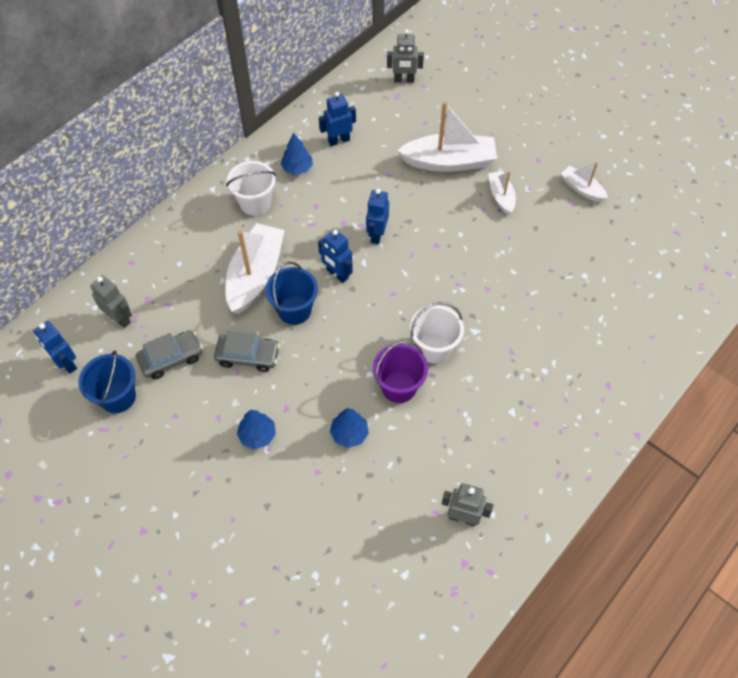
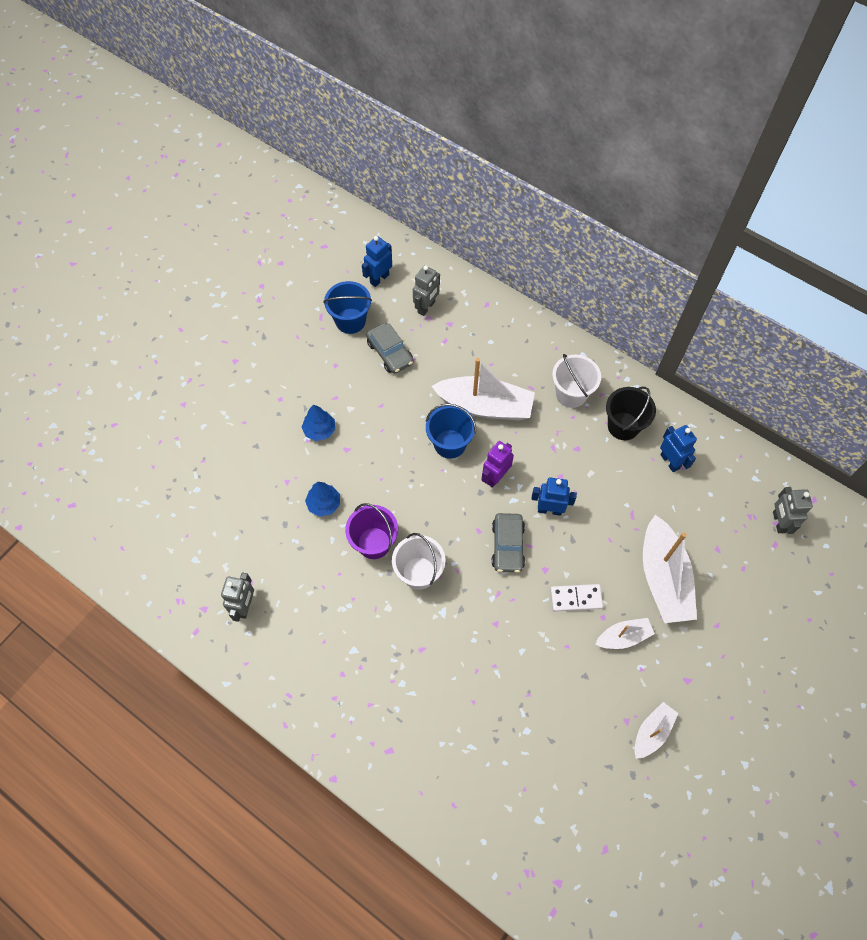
camera: 85 degrees right, 5 degrees up
(248, 356) = (397, 412): grey car -> grey car (507, 546)
(297, 168) = (623, 426): blue tree -> black bucket
(337, 274) = (495, 477): blue robot -> purple robot
(465, 225) = (576, 598): none -> white domino

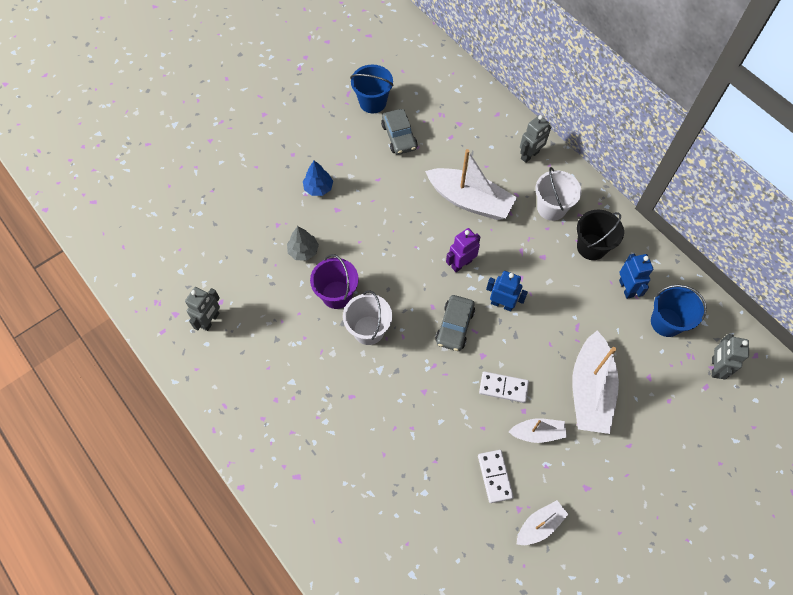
camera: 15 degrees right, 0 degrees up
(324, 504) = (303, 251): blue tree -> grey tree
(379, 279) = (408, 72): blue robot -> none
(426, 307) = (442, 105): grey robot -> grey robot (530, 155)
(450, 444) = (429, 226): blue bucket -> blue bucket (666, 322)
(593, 694) = (495, 476): none -> white domino

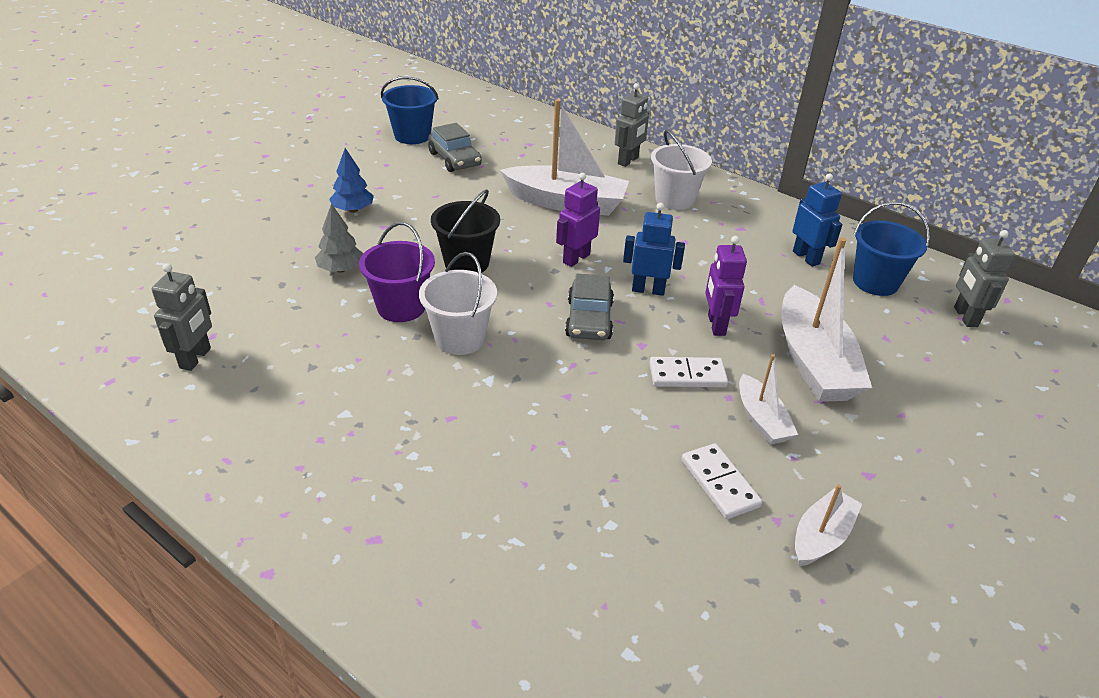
camera: 15 degrees left, 25 degrees down
(537, 346) = (716, 325): none -> purple robot
(537, 433) = (761, 419): white boat -> white boat turned 90 degrees clockwise
(591, 247) = (742, 226): black bucket -> black bucket (466, 263)

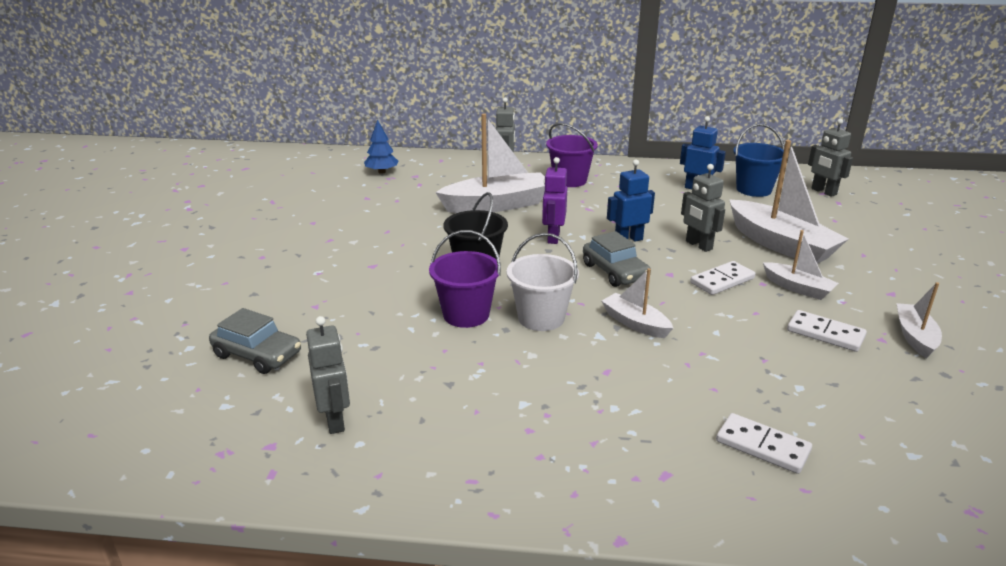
camera: 30 degrees left, 10 degrees down
(341, 269) = (377, 307): grey tree -> none
(353, 210) = (328, 262): blue tree -> blue tree (382, 172)
(412, 136) = (308, 196): blue bucket -> none
(455, 159) = (368, 202): grey car -> grey car (257, 354)
(493, 561) = (762, 446): none -> white domino
(538, 382) = (635, 323): none -> white boat
(675, 199) = (570, 180): white bucket -> purple bucket
(716, 325) = (698, 245): purple robot -> grey robot

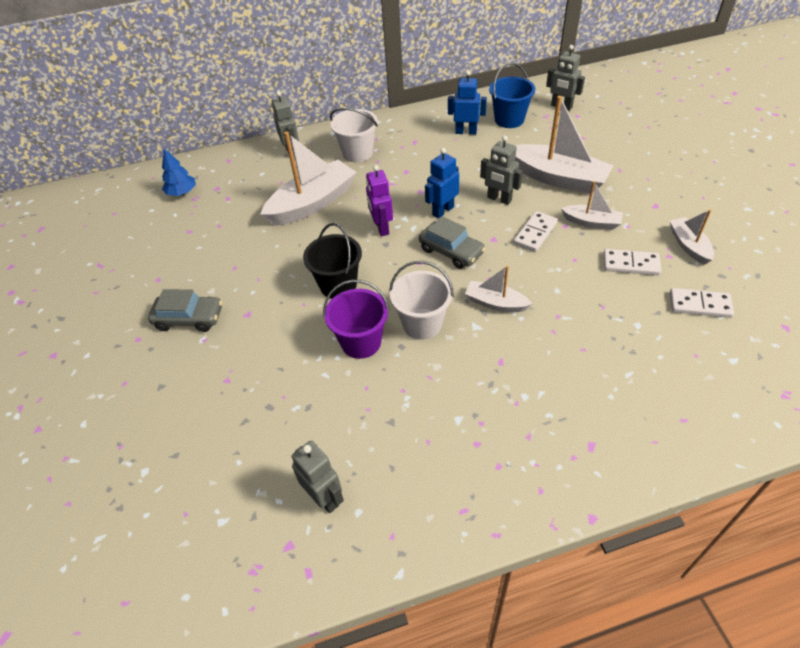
camera: 20 degrees left, 20 degrees up
(257, 354) = (212, 455): grey car -> grey car (189, 318)
(570, 180) = (357, 153): purple bucket -> white bucket
(762, 446) = (640, 392): white domino -> white domino (700, 305)

